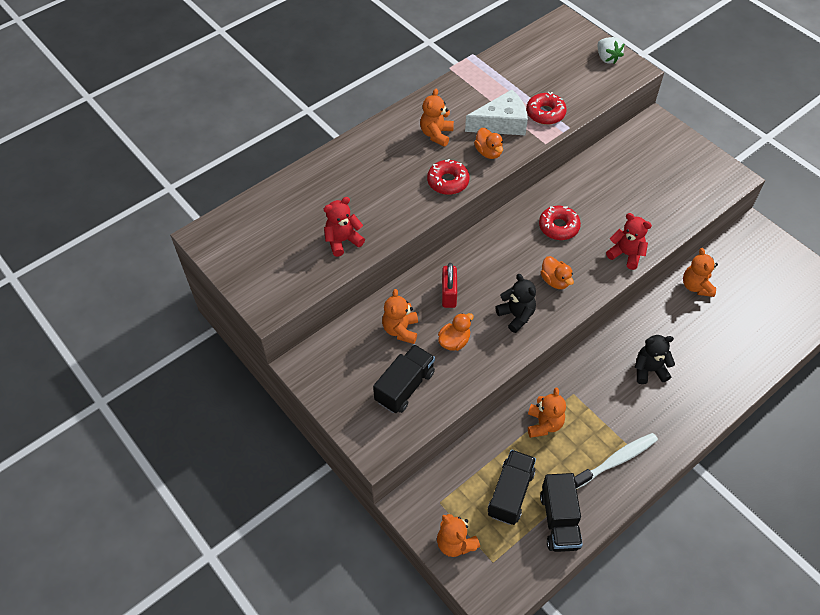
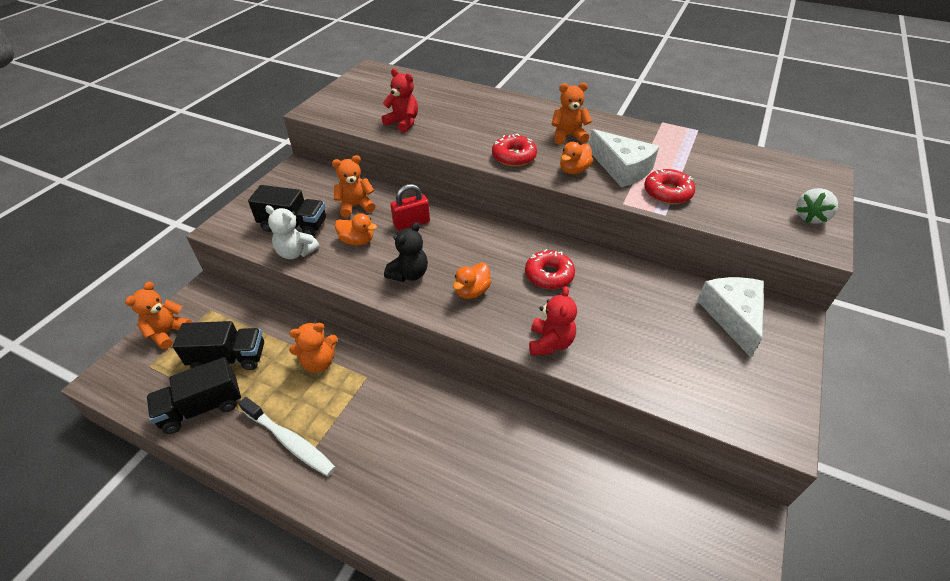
camera: 65 degrees right, 10 degrees down
(447, 392) = (296, 252): none -> white teddy bear
(641, 148) = (732, 316): none -> white cheese
(649, 370) = (429, 443): black teddy bear -> none
(696, 286) = (590, 464): orange teddy bear -> none

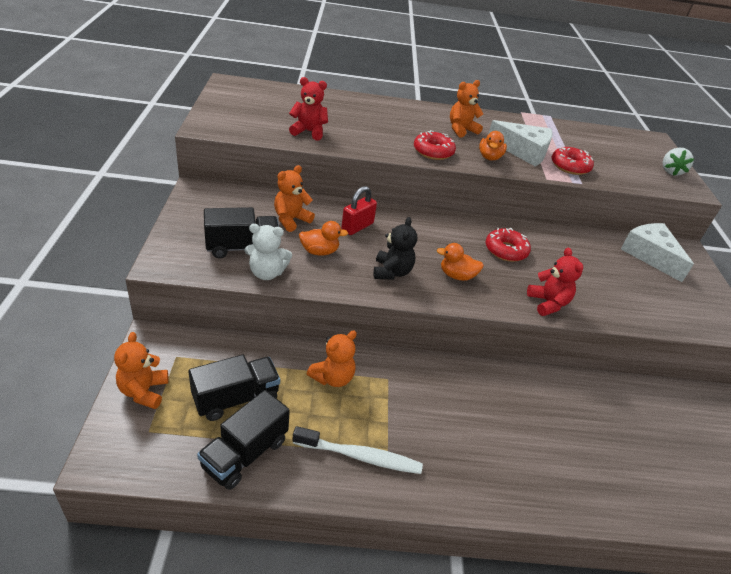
camera: 30 degrees left, 5 degrees down
(472, 291) = (456, 276): orange duck -> orange duck turned 90 degrees clockwise

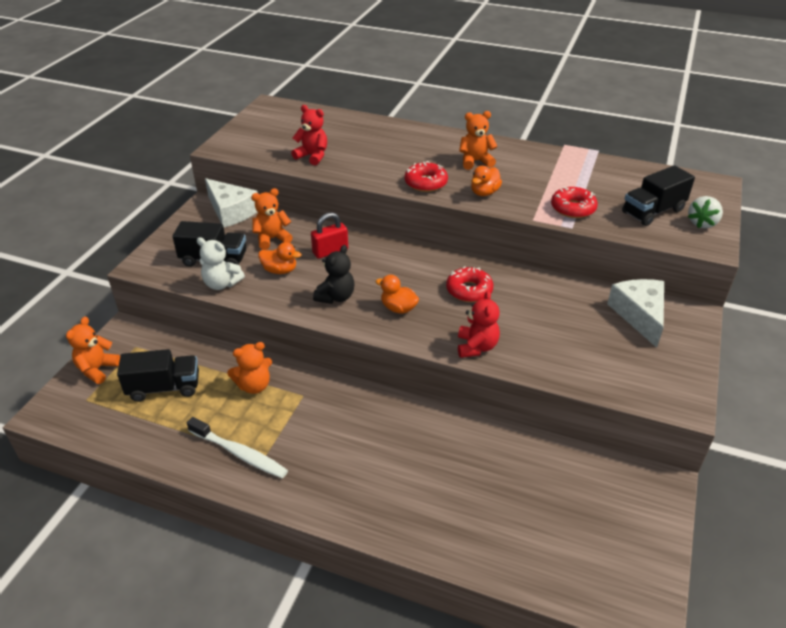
camera: 25 degrees right, 0 degrees up
(245, 453) = (148, 431): black truck -> black truck (653, 211)
(523, 151) = (529, 189): white cheese -> white cheese (231, 211)

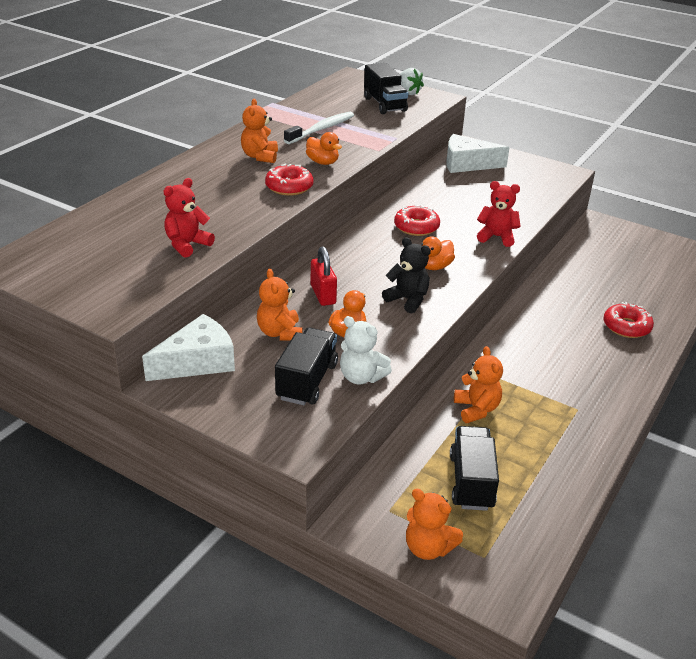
camera: 80 degrees left, 5 degrees down
(221, 284) = (361, 377): white teddy bear -> white teddy bear turned 90 degrees clockwise
(240, 454) = (574, 425): white toothbrush -> white toothbrush (322, 129)
(573, 208) = (367, 131): red donut -> red donut (626, 327)

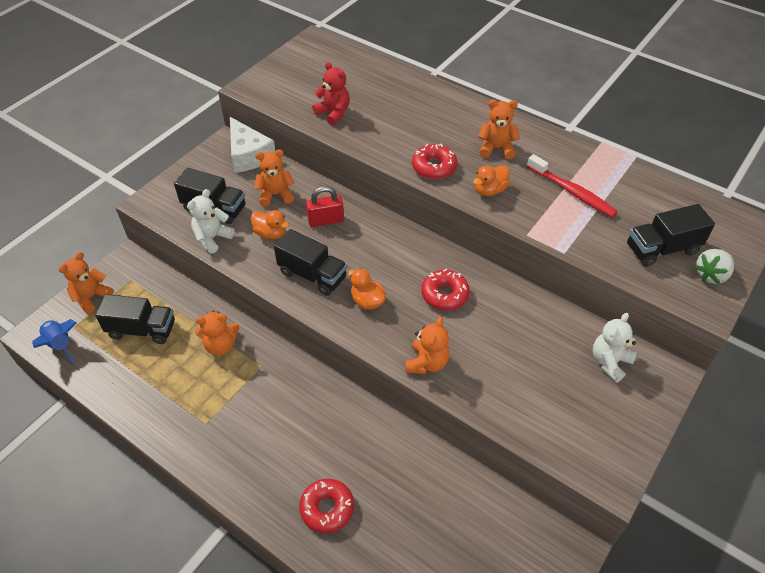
camera: 95 degrees right, 15 degrees up
(322, 129) = (572, 192): white toothbrush -> red toothbrush
(407, 300) = (312, 275): black teddy bear -> black truck
(467, 164) = (609, 362): white cheese -> white teddy bear
(496, 237) = (427, 363): red teddy bear -> orange teddy bear
(517, 563) = (61, 345): none -> blue rocket

